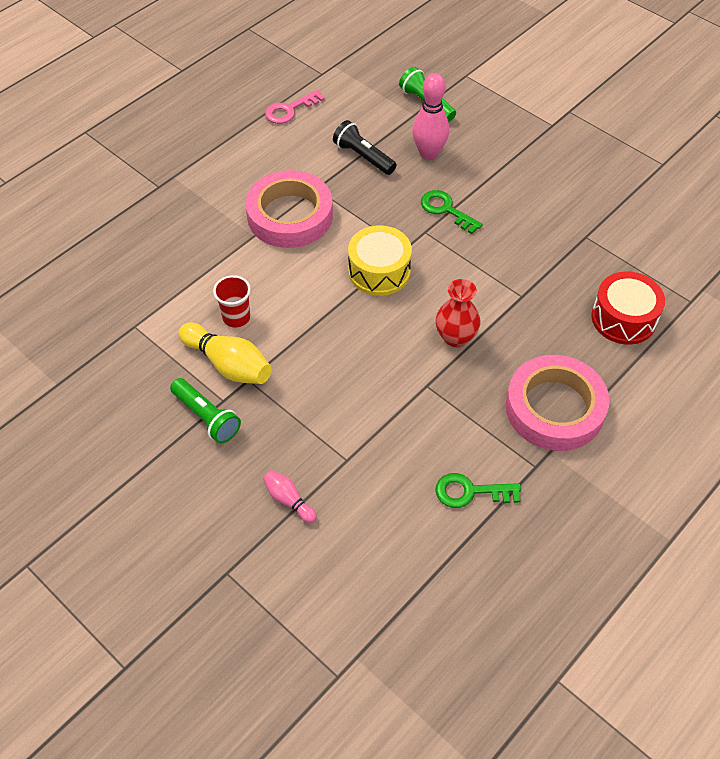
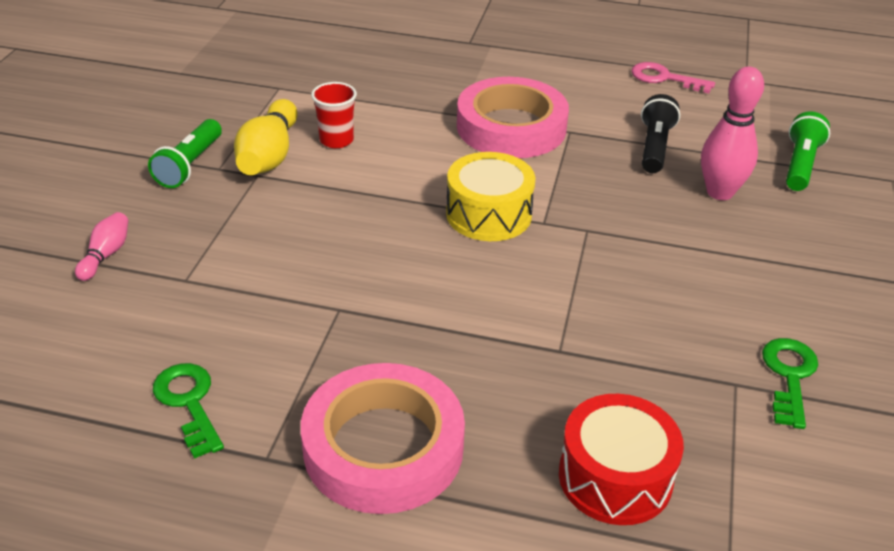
camera: 60 degrees right, 15 degrees down
(446, 210) = (641, 235): green key -> green key (789, 376)
(455, 337) = (436, 310): red vase -> none

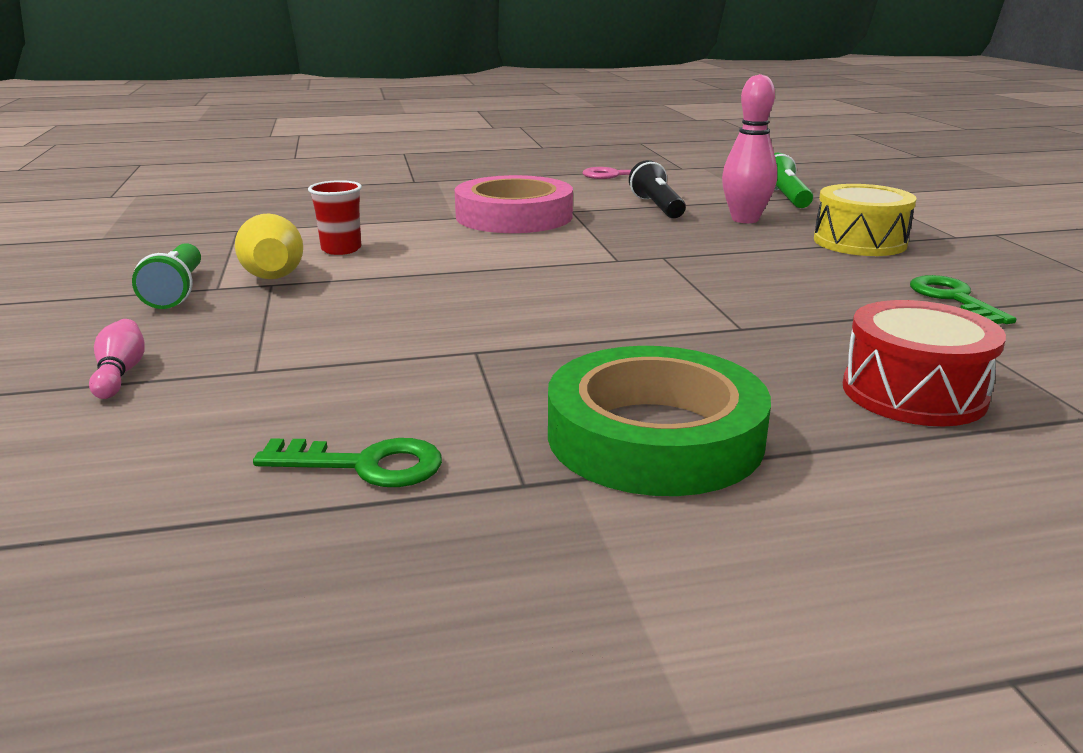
camera: 25 degrees left, 15 degrees down
(189, 403) = (365, 465): green key -> green key turned 150 degrees clockwise
(383, 447) = (655, 436): pink tape -> green tape
(489, 214) = (558, 264): yellow drum -> yellow drum (859, 242)

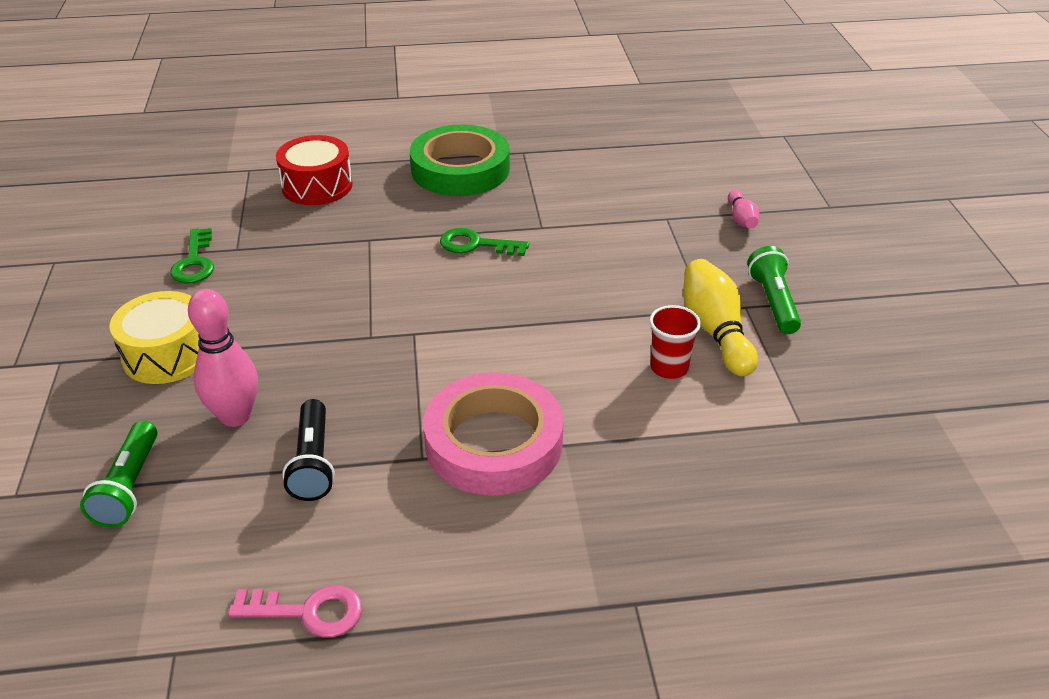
camera: 175 degrees left, 15 degrees up
(365, 465) = (589, 162): green key -> green key (476, 244)

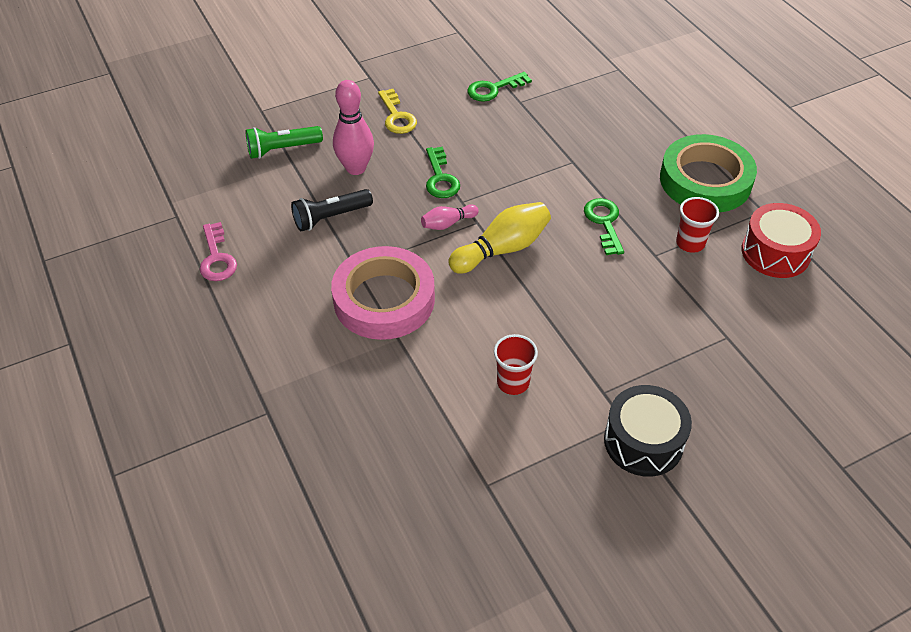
camera: 70 degrees right, 10 degrees up
(167, 354) = (397, 116): yellow drum -> yellow key
(316, 344) = (440, 178): none -> green key
(317, 186) = (622, 110): red drum -> red drum (775, 252)
(538, 202) = (690, 243): none -> red cup
(715, 331) = (577, 405): yellow bowling pin -> yellow bowling pin (502, 249)
(741, 219) = (765, 395): pink bowling pin -> pink bowling pin (448, 223)
(773, 302) = (643, 441): green flashlight -> black drum

